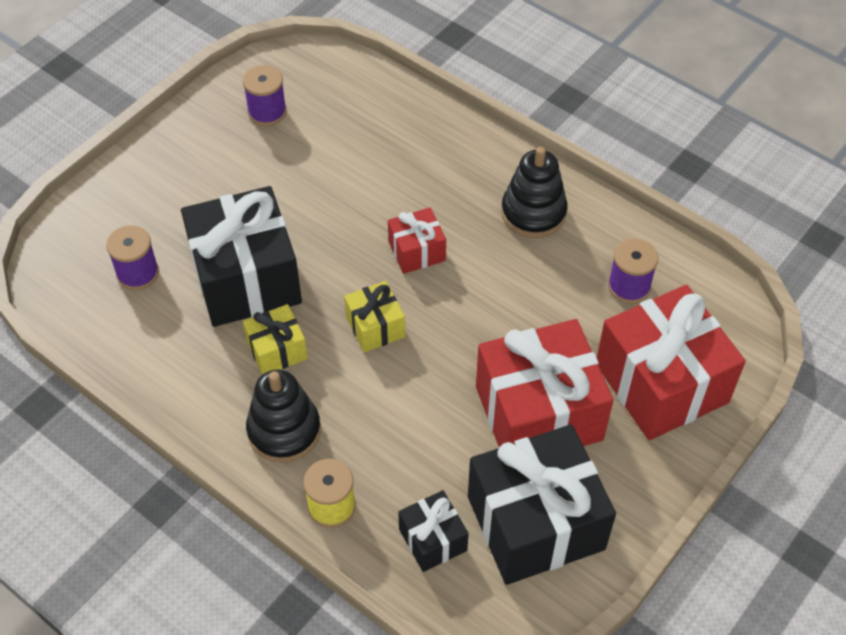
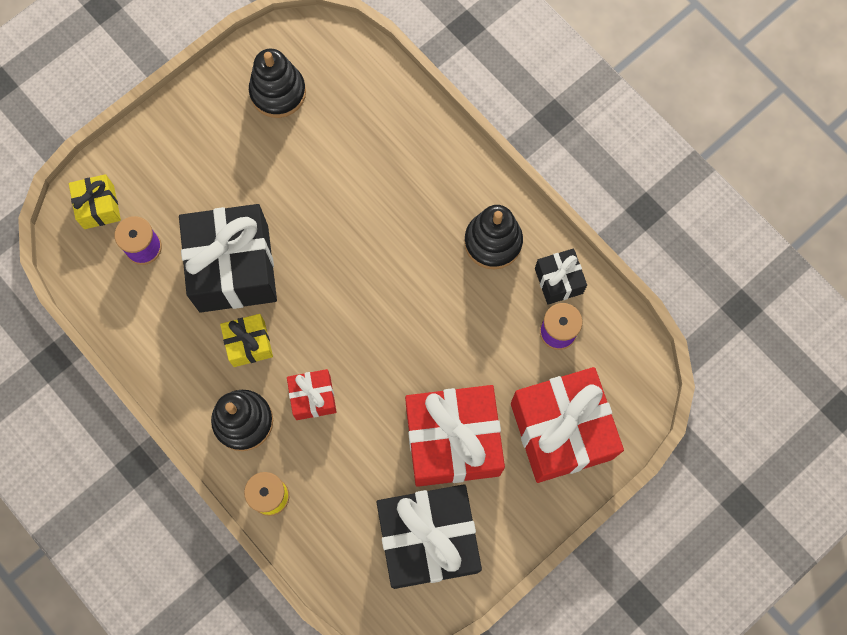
camera: 10 degrees right, 20 degrees up
(267, 112) = (278, 92): purple spool -> black stacking toy
(375, 327) = (334, 335): yellow gift -> yellow gift (99, 207)
(416, 251) = (383, 265): red gift -> red gift (313, 397)
(432, 539) = (344, 539): black gift -> black gift (558, 281)

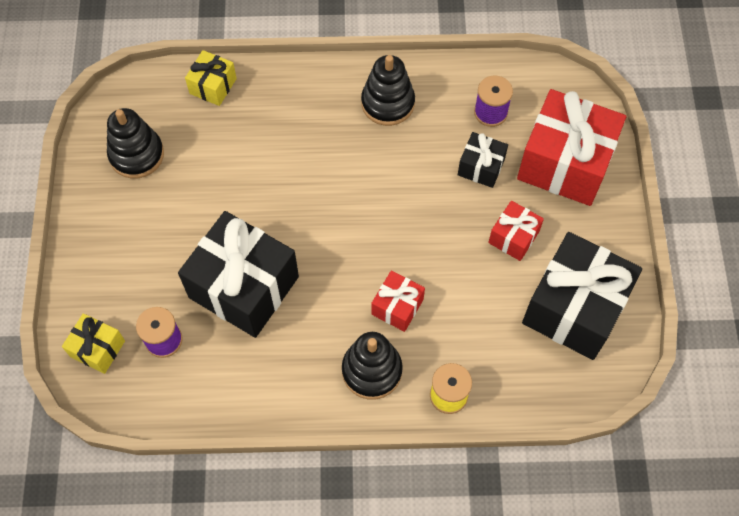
camera: 50 degrees left, 10 degrees down
(249, 344) = (314, 321): yellow gift -> yellow gift (213, 86)
(453, 441) = (513, 237): red gift -> red gift, size x0.49
(558, 281) = (454, 85): black gift -> black gift (481, 167)

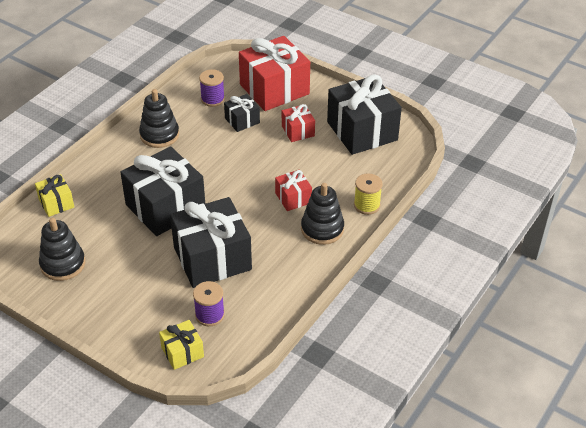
camera: 55 degrees left, 20 degrees down
(283, 189) = (165, 207): none -> black gift

